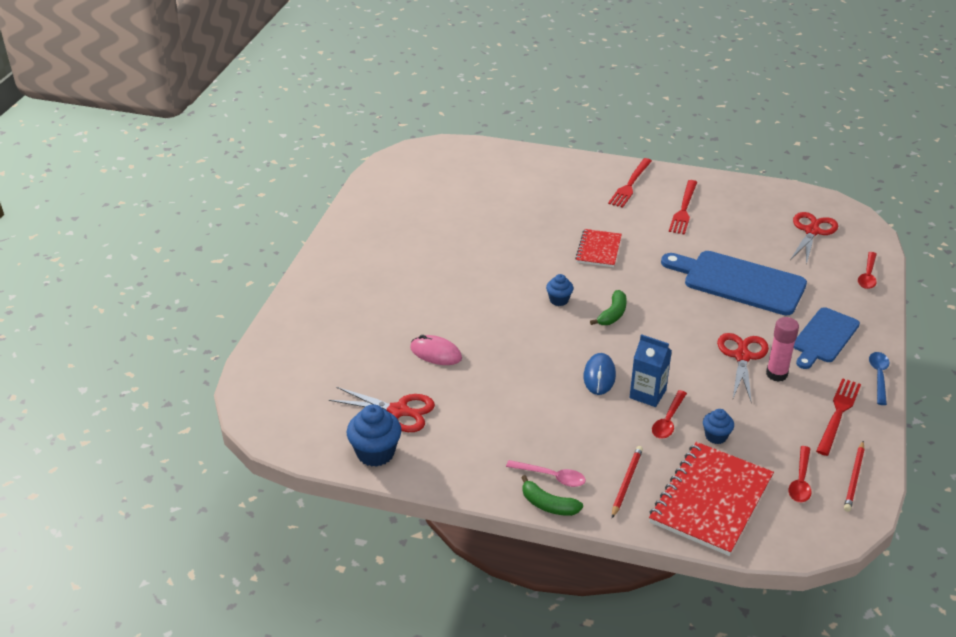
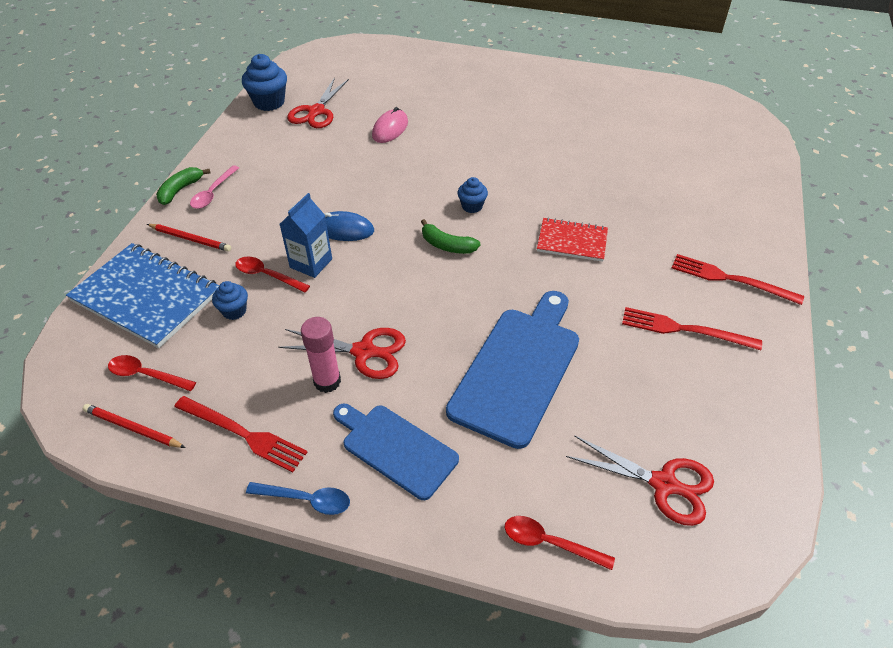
camera: 90 degrees right, 10 degrees up
(711, 500) = (146, 296): red notebook -> blue notebook

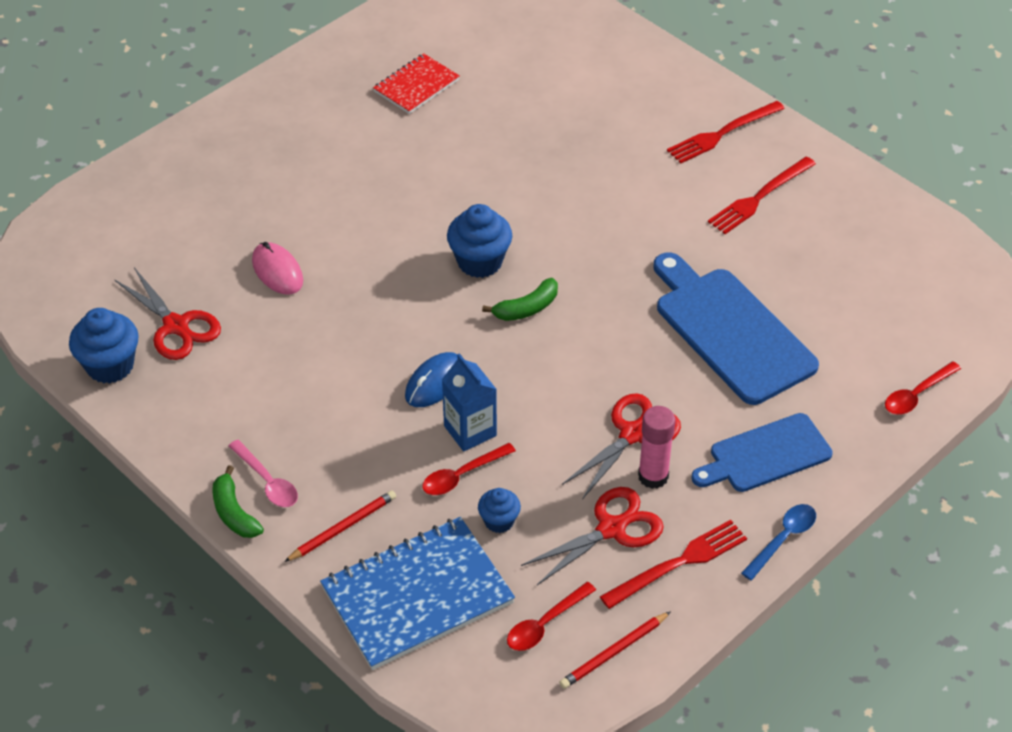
camera: 60 degrees left, 0 degrees up
(472, 206) = (480, 262): blue cupcake -> blue cupcake, size x1.72
(572, 241) = (593, 212): red notebook -> red notebook (416, 86)
(663, 484) = (904, 299): red scissors -> red scissors (611, 529)

